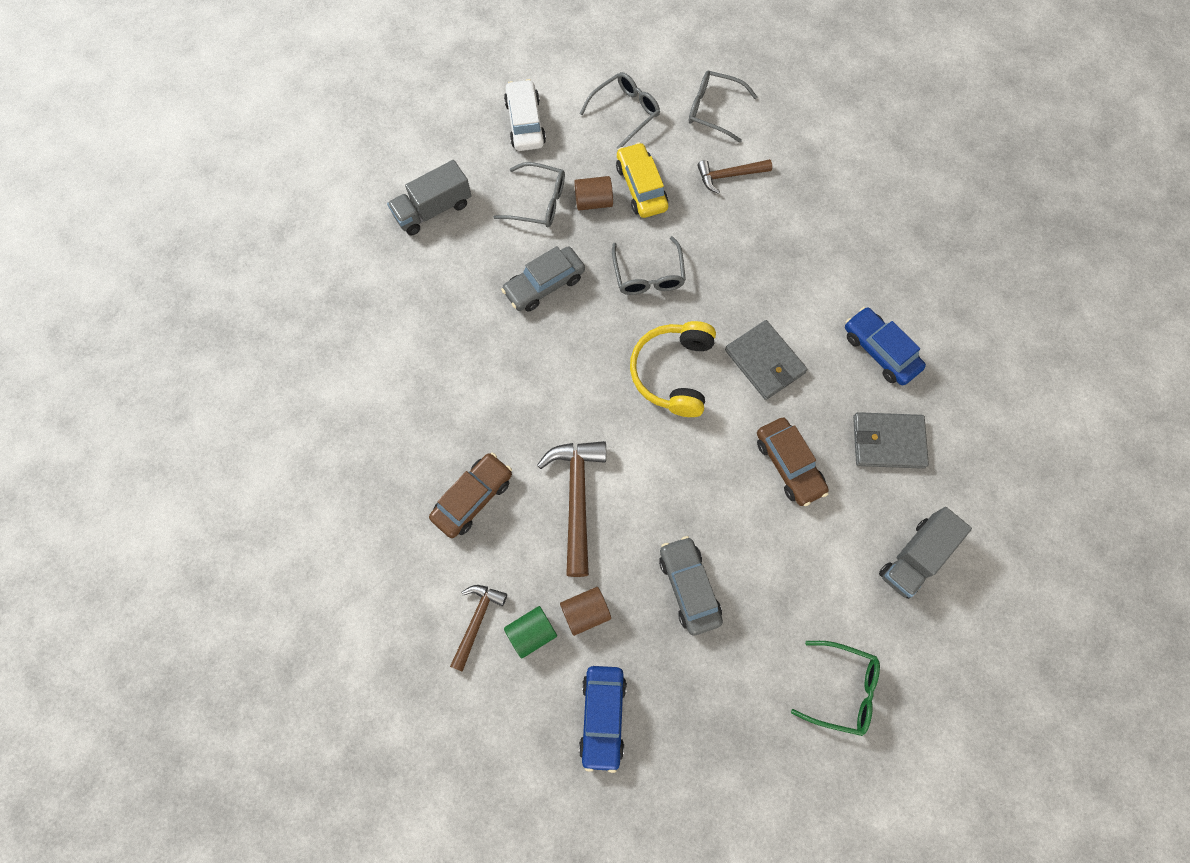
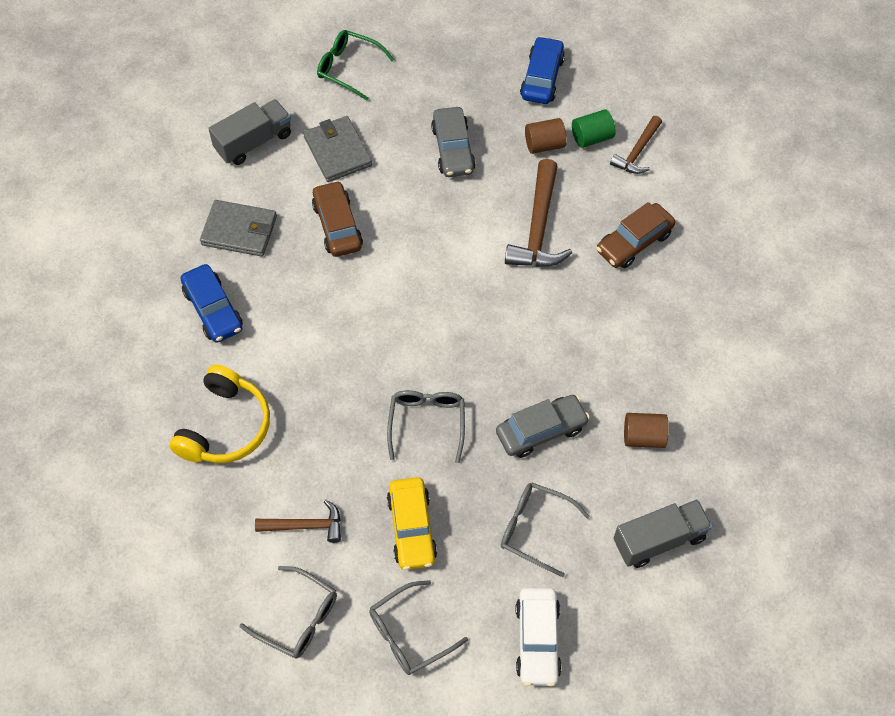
camera: 170 degrees left, 10 degrees down
(593, 201) = (471, 519): brown cylinder -> brown cylinder (643, 437)
(673, 373) = (424, 321): yellow headphones -> yellow headphones (225, 426)
(764, 362) = (330, 317): grey wallet -> grey wallet (337, 151)

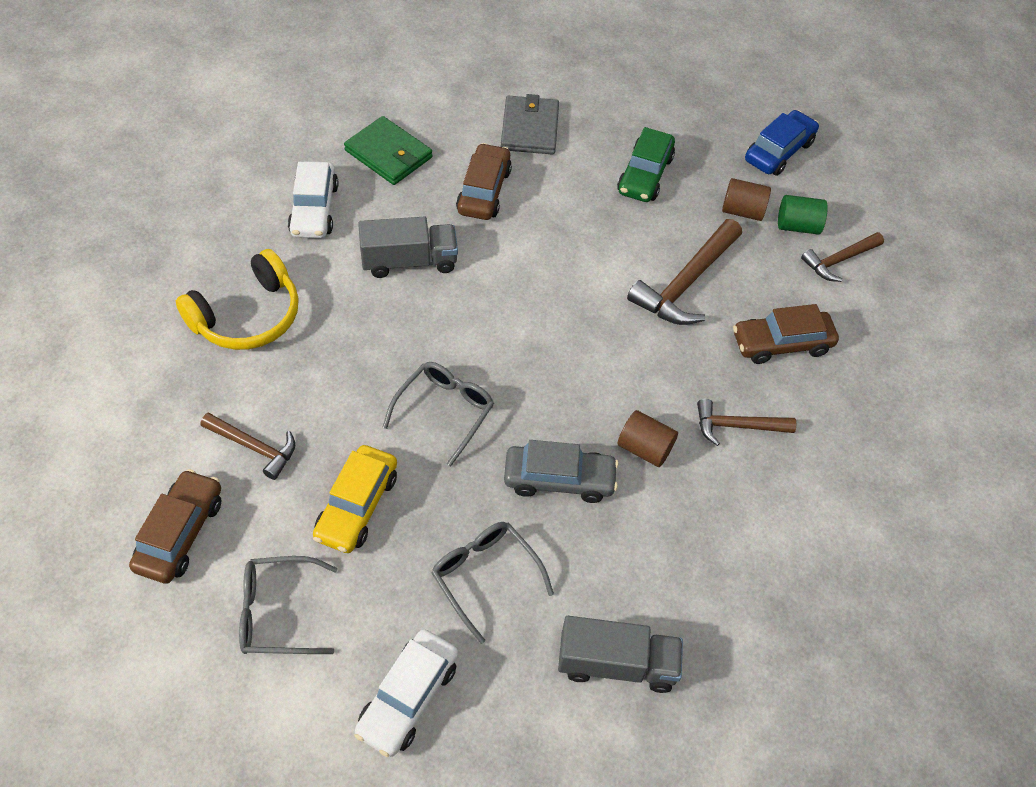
camera: 25 degrees right, 5 degrees down
(213, 310) = (314, 209): blue car -> white car
(239, 231) = (388, 154): grey wallet -> green wallet
(253, 142) = (456, 87): grey truck -> grey truck (409, 261)
(298, 618) = (180, 533): grey glasses -> brown car
(348, 68) = (590, 65): green glasses -> none
(453, 149) = (644, 175): grey car -> green car
(639, 324) = (737, 426): none -> brown hammer
(643, 437) = (668, 543): brown cylinder -> brown cylinder (644, 448)

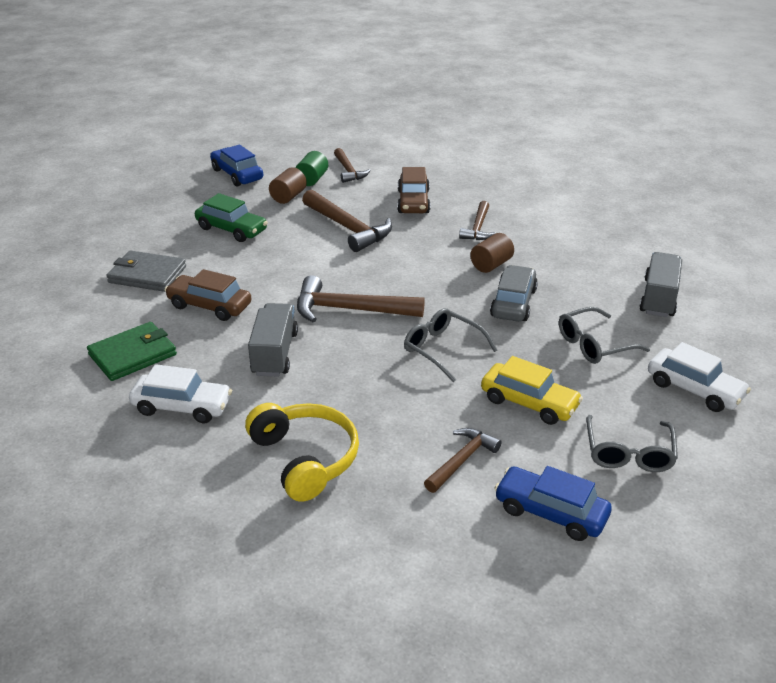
camera: 75 degrees left, 20 degrees down
(180, 533) = (550, 512): brown car -> blue car
(504, 313) = (350, 310): none -> brown hammer

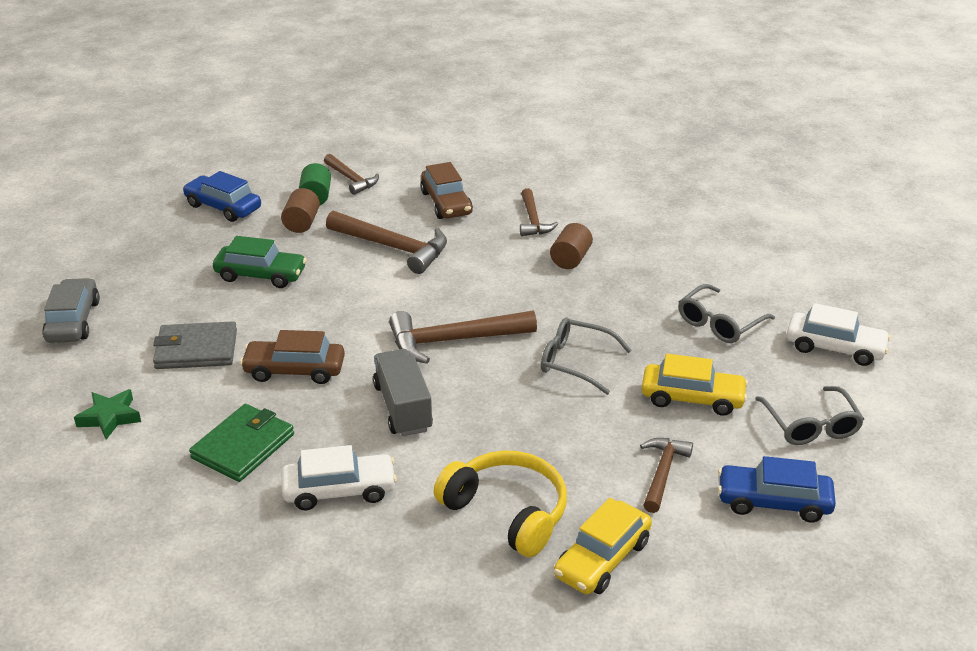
camera: 20 degrees left, 0 degrees up
(52, 311) = (110, 417): none -> green star
(361, 520) = (602, 559): none -> yellow car
(513, 303) = (617, 296): grey car -> grey car (73, 321)
(658, 298) = (753, 261): grey truck -> none

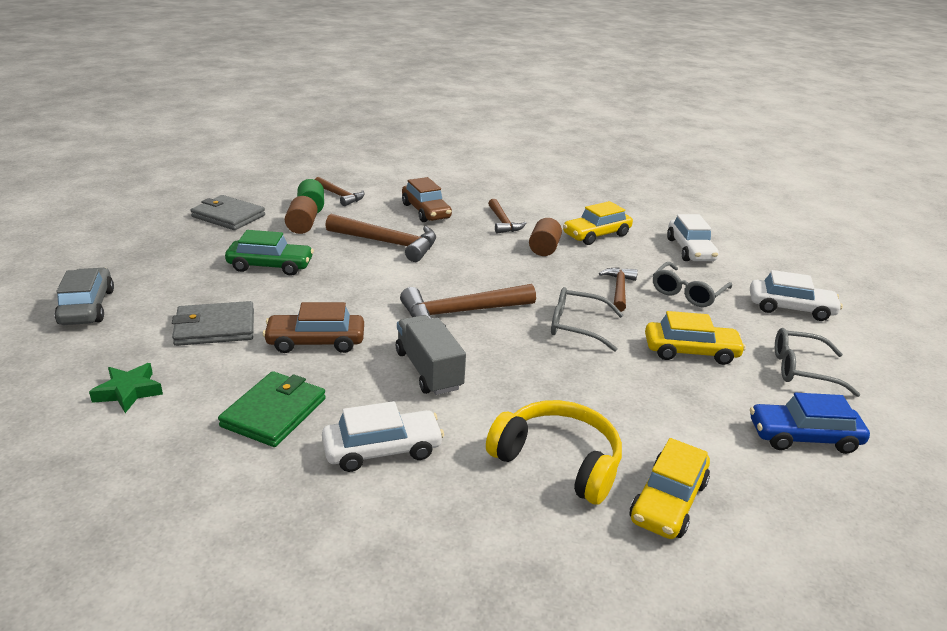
camera: 10 degrees left, 5 degrees down
(223, 207) = (228, 216): blue car -> grey wallet
(640, 240) = (596, 235): none -> yellow car
(662, 473) = (691, 416): brown hammer -> brown hammer (619, 289)
(747, 264) = (690, 250): none -> white car
(810, 425) = (802, 369): grey glasses -> grey glasses turned 120 degrees clockwise

